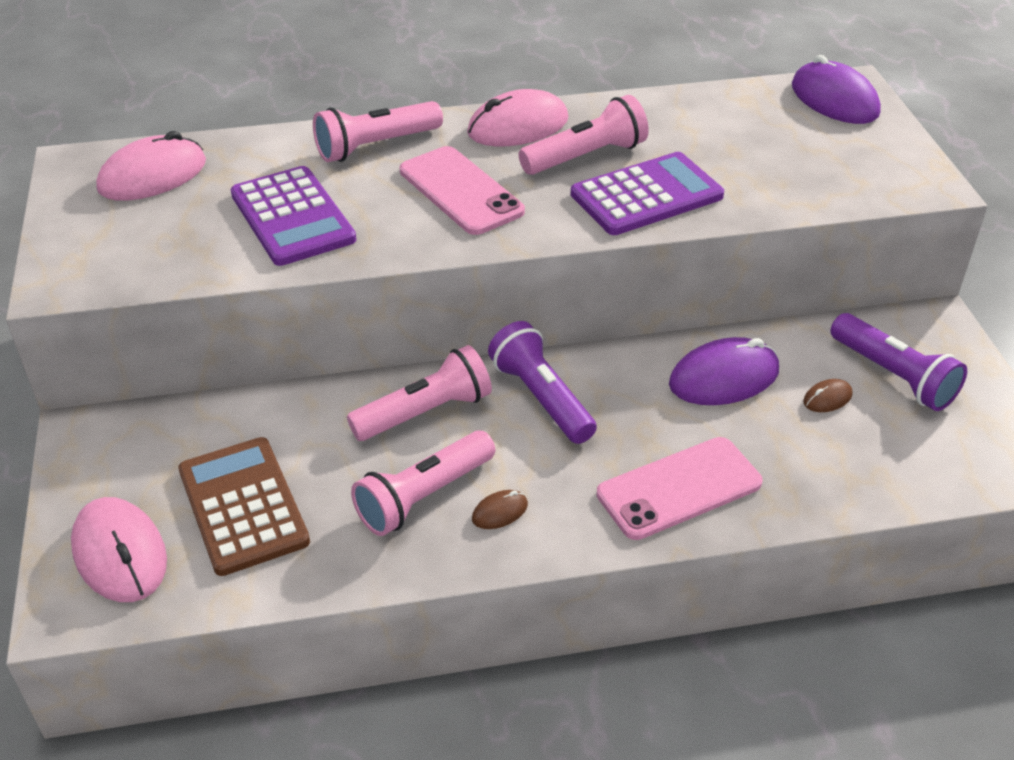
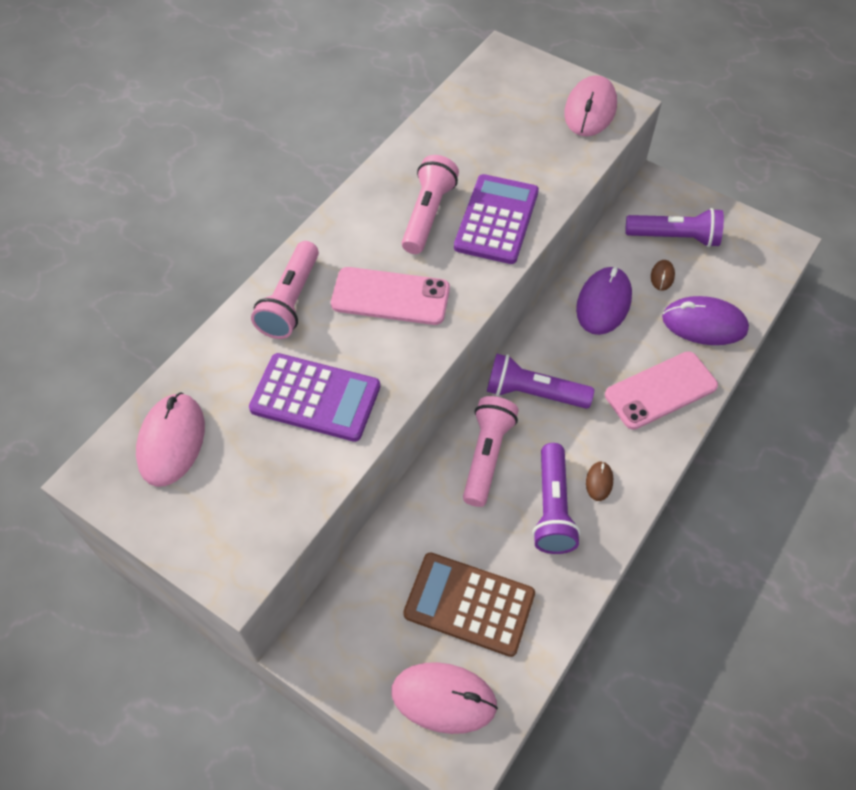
camera: 45 degrees left, 15 degrees up
(424, 496) = (552, 508): pink flashlight -> purple flashlight
(518, 126) = (358, 220): pink mouse -> pink mouse (590, 110)
(679, 488) = (661, 390): pink phone -> pink phone turned 45 degrees clockwise
(834, 100) = (507, 72): purple mouse -> purple mouse (704, 324)

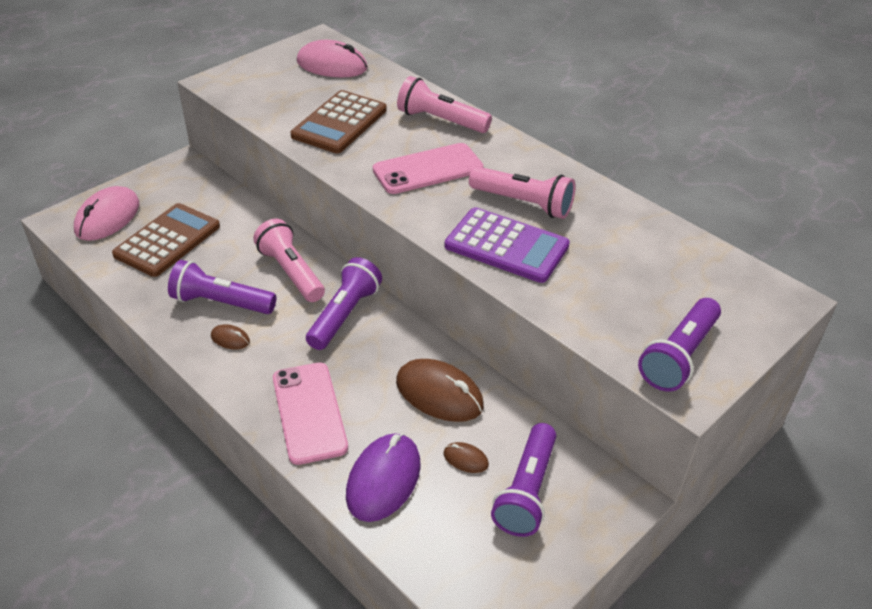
camera: 100 degrees right, 15 degrees down
(315, 398) = (339, 123): purple calculator -> brown calculator
(390, 296) = (428, 169): pink phone -> pink phone turned 45 degrees clockwise
(487, 456) = (291, 272): pink flashlight -> pink flashlight turned 150 degrees counterclockwise
(590, 110) = (679, 356): pink mouse -> purple flashlight
(603, 303) = (439, 394): purple mouse -> brown mouse

